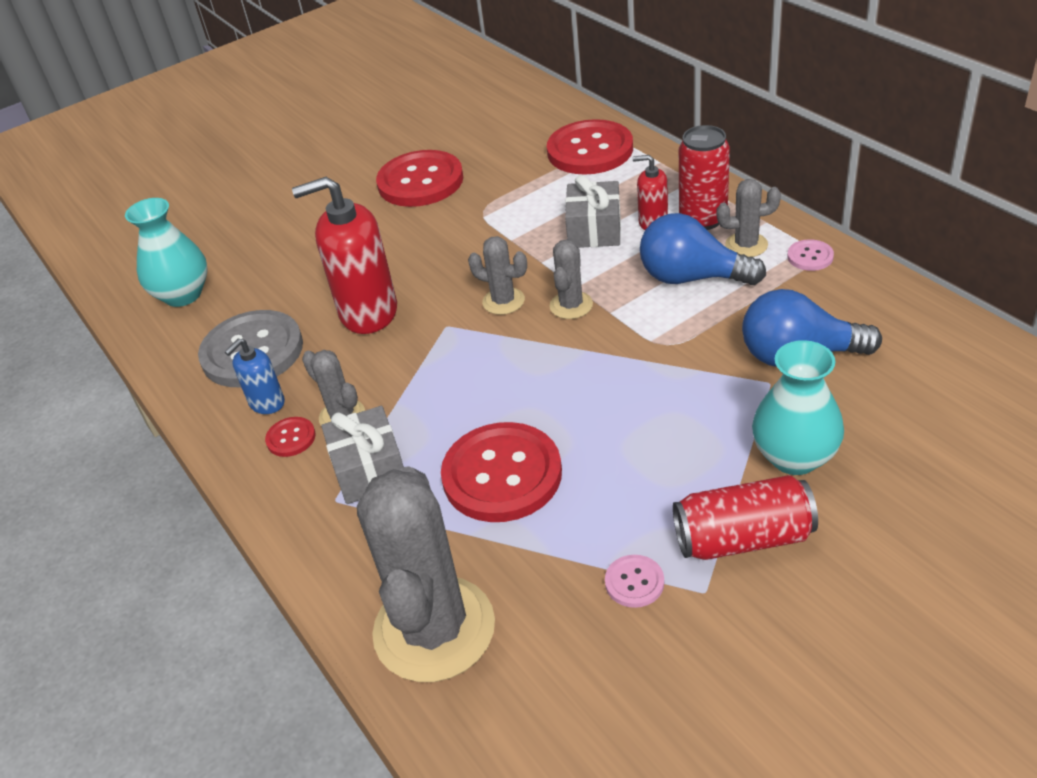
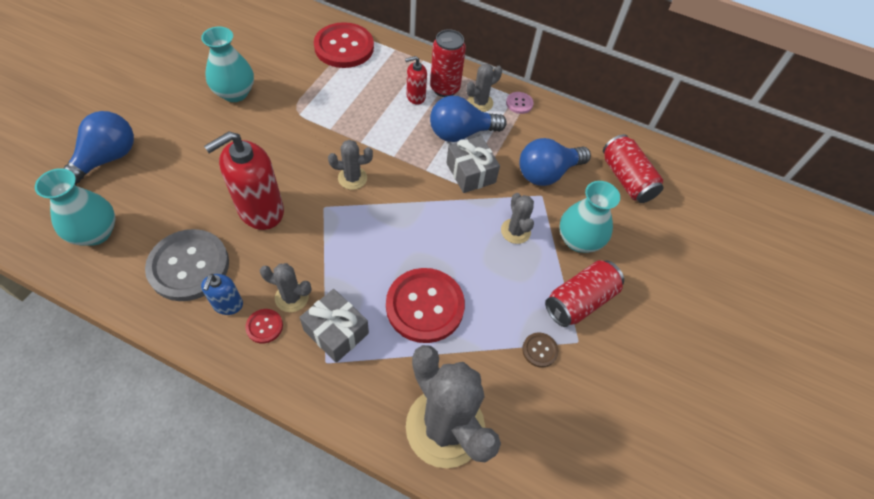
camera: 40 degrees left, 15 degrees up
(241, 225) = (107, 159): none -> blue light bulb
(420, 181) = (235, 93): red button -> turquoise vase
(571, 305) = (398, 171): grey cactus -> grey cactus (515, 231)
(594, 230) = (381, 110): grey gift -> grey gift (470, 173)
(634, 582) = (539, 350): pink button -> brown button
(938, 393) = (626, 179): none -> red can

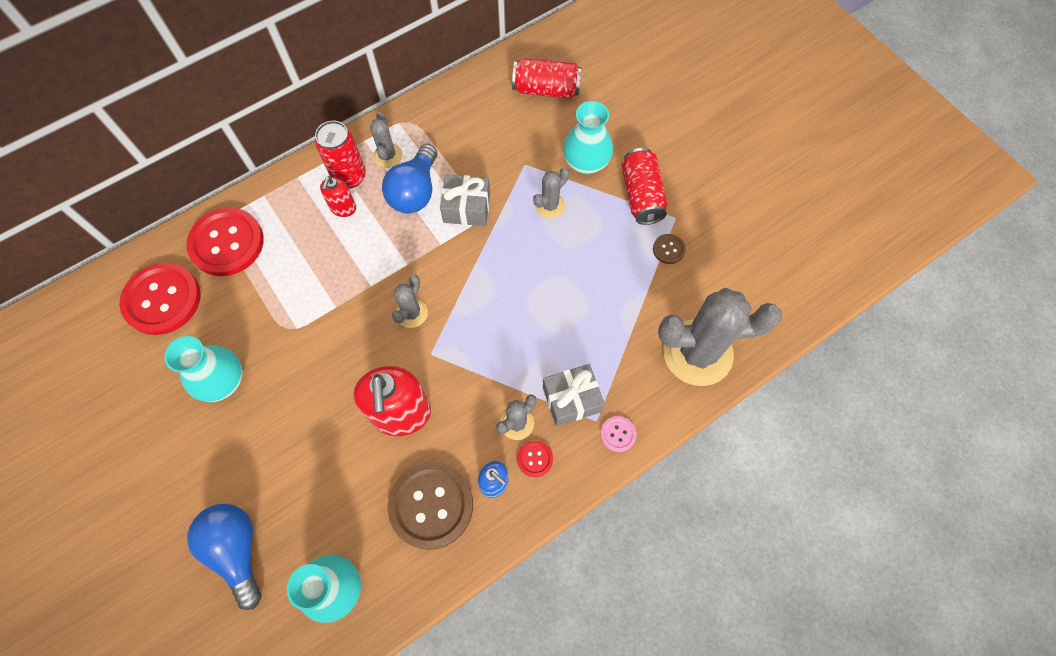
camera: 55 degrees left, 10 degrees up
(189, 266) = (431, 505): grey button -> brown button
(425, 306) = (584, 316): red button -> red button (162, 300)
(515, 231) = (550, 205): grey cactus -> grey cactus turned 60 degrees counterclockwise
(519, 103) = (410, 123): pink button -> pink button (618, 434)
(547, 173) = (504, 146): blue light bulb -> none

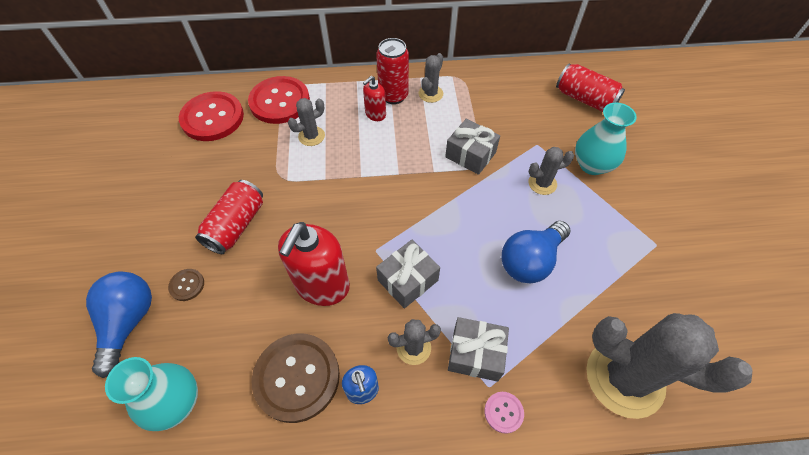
camera: 30 degrees right, 10 degrees down
(223, 381) = (211, 191): turquoise vase -> none
(412, 313) = (379, 211): grey cactus -> grey cactus (311, 136)
(415, 191) = (436, 126): blue light bulb -> blue light bulb (530, 260)
(477, 366) = (408, 280): none -> grey gift
(535, 459) = (411, 389): red button -> none
(641, 195) = (632, 212): red can -> red can (236, 225)
(668, 249) = (637, 268): brown button -> brown button (187, 285)

